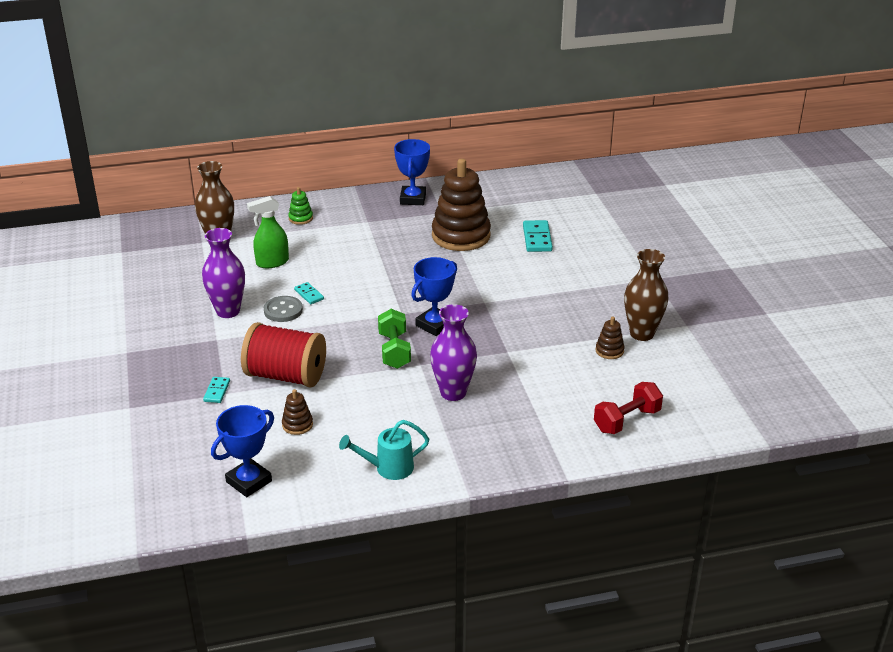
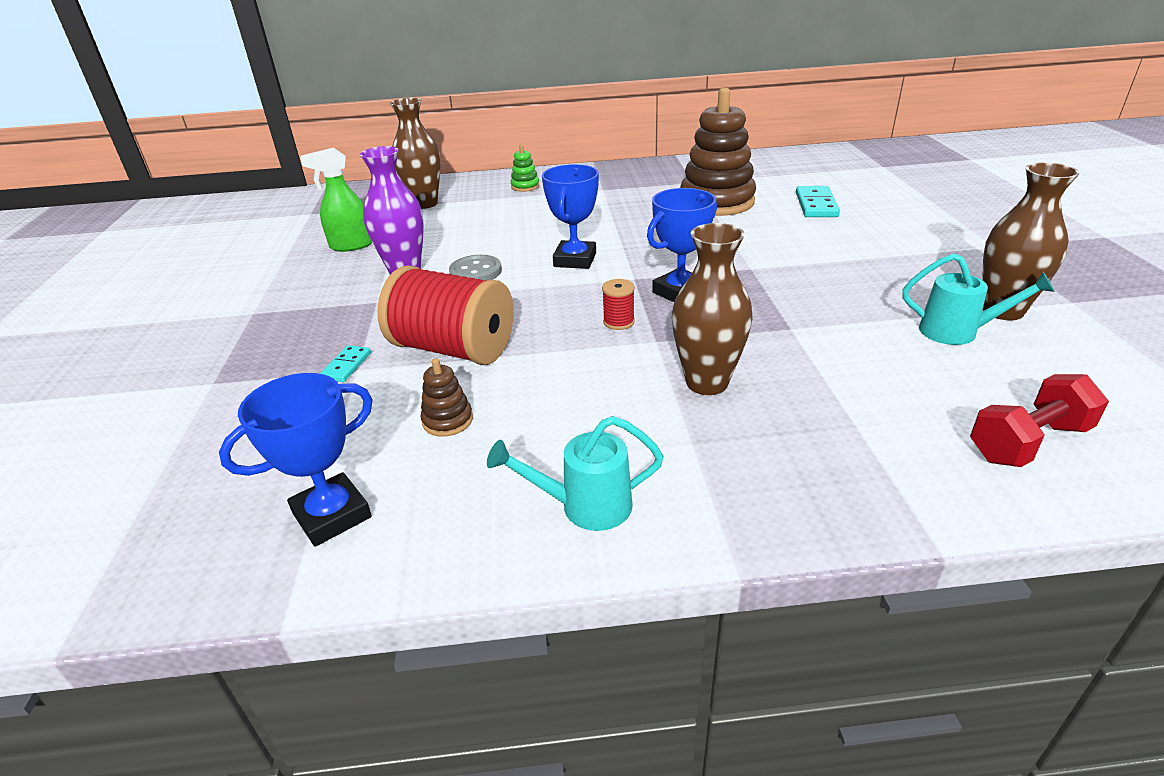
camera: 10 degrees right, 0 degrees up
(272, 262) = (478, 224): green spray bottle -> green spray bottle (351, 246)
(309, 294) = (514, 256): turquoise domino -> none
(394, 351) = (618, 322): green dumbbell -> red spool
(413, 199) = (659, 171): blue trophy -> blue trophy (575, 260)
(453, 393) = (707, 383): purple vase -> brown vase
(609, 351) = (957, 332): brown stacking toy -> turquoise watering can

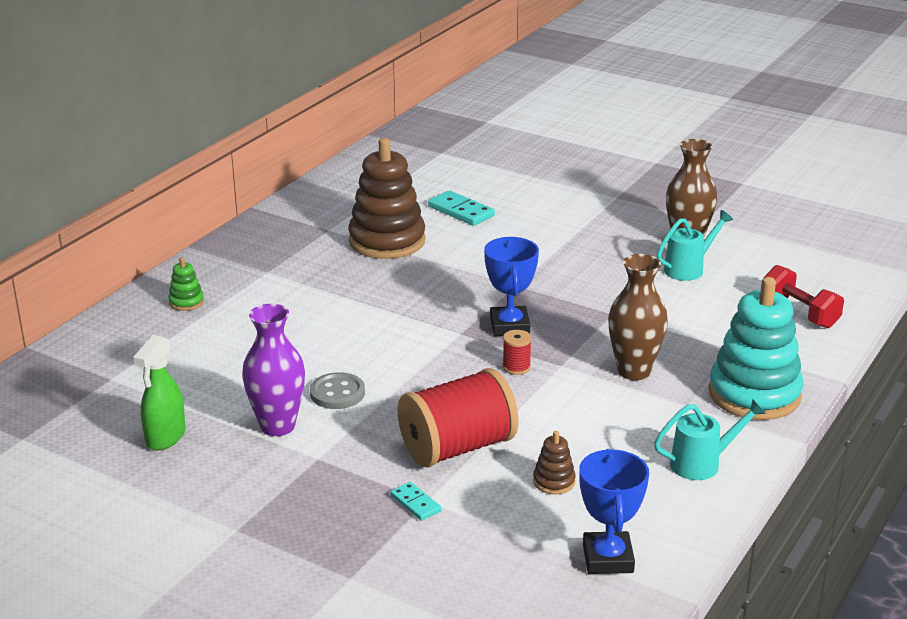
camera: 55 degrees left, 5 degrees down
(424, 204) = (128, 366): brown vase -> none
(575, 260) = (389, 342): blue trophy -> none
(585, 506) = (702, 464): turquoise watering can -> turquoise watering can turned 135 degrees counterclockwise
(787, 484) = (754, 394): none -> turquoise stacking toy
(1028, 442) = (799, 313): red dumbbell -> red dumbbell turned 45 degrees counterclockwise

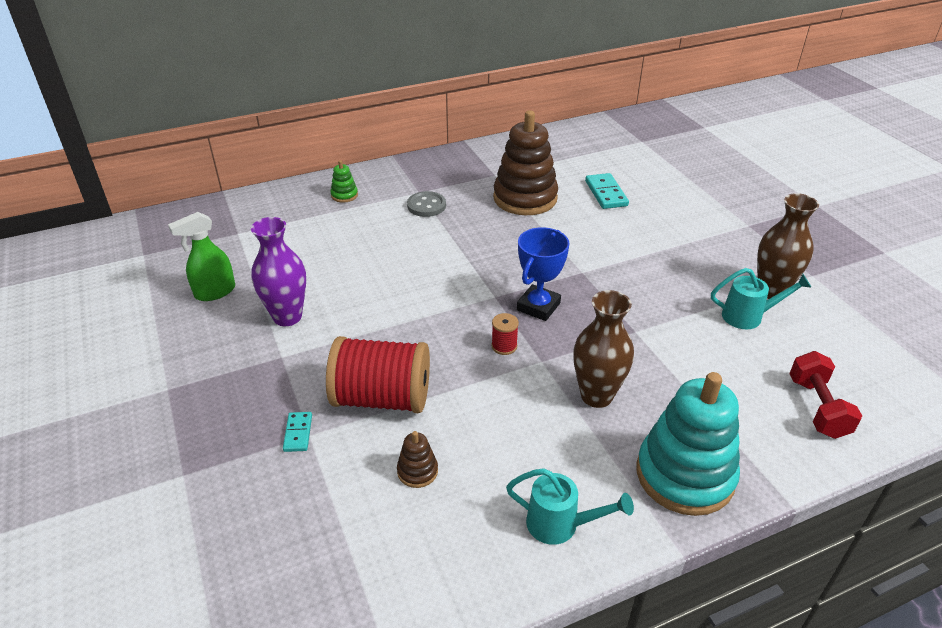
camera: 35 degrees right, 10 degrees up
(337, 393) = (354, 308): grey button -> grey button (426, 206)
(608, 558) = (376, 578): blue trophy -> none

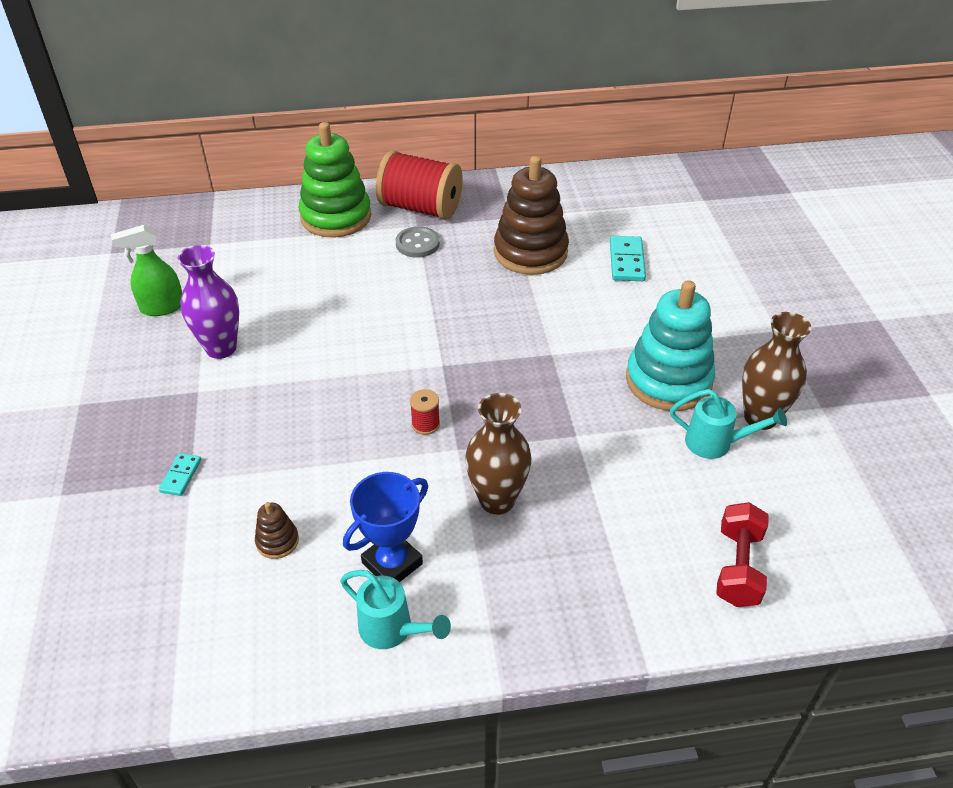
camera: 15 degrees right, 5 degrees up
(344, 195) = (336, 217): green stacking toy -> green stacking toy, size x2.37
(382, 398) = (276, 456): red spool -> red spool (421, 208)
(538, 306) = (483, 386): blue trophy -> blue trophy (392, 563)
(684, 475) = (547, 608): turquoise stacking toy -> turquoise stacking toy (668, 381)

